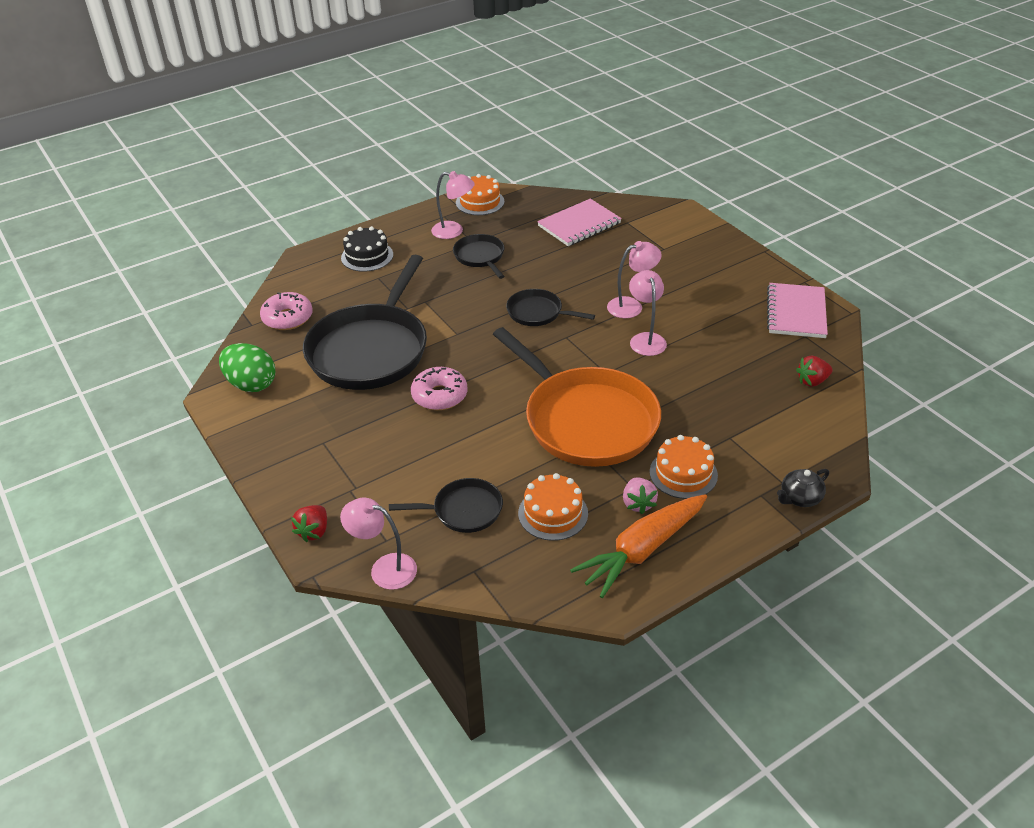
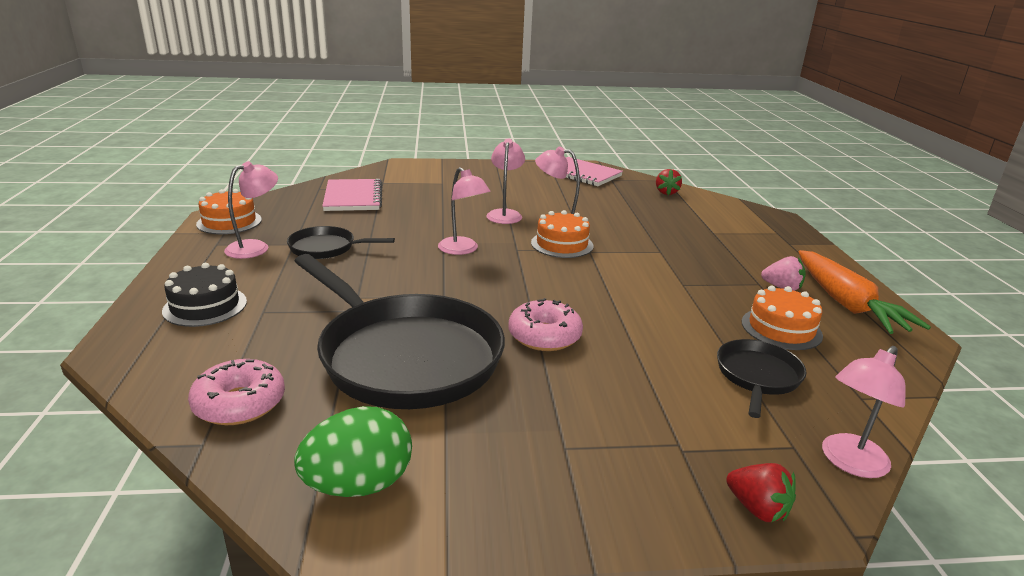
camera: 65 degrees left, 15 degrees down
(538, 313) = (463, 250): black pan -> pink lamp
(586, 420) = (650, 276): orange pan -> none
(683, 473) = (750, 260): orange cake -> orange cake (562, 244)
(800, 498) = (798, 233): black teapot -> none

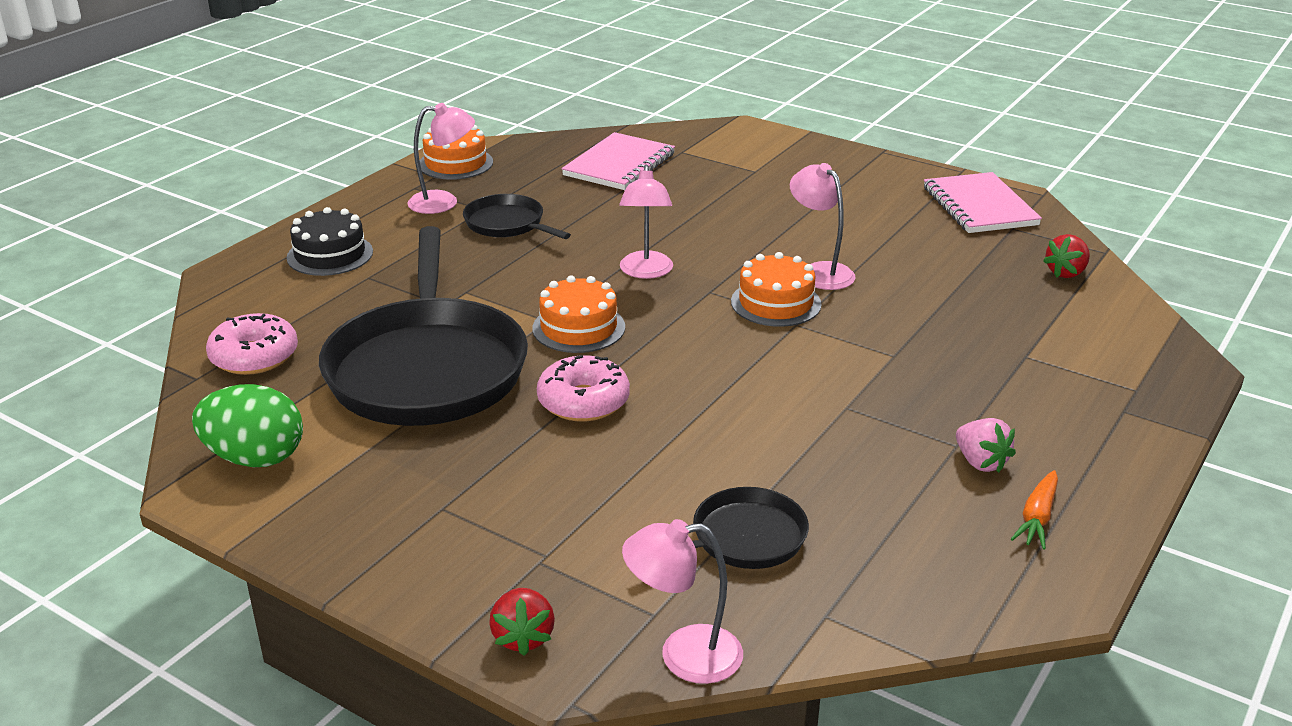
camera: 40 degrees right, 5 degrees up
(505, 214) = (768, 239): pink lamp -> none
(781, 328) = (876, 506): orange cake -> orange cake (578, 328)
(846, 304) = (1037, 518): orange carrot -> orange carrot, size x0.48

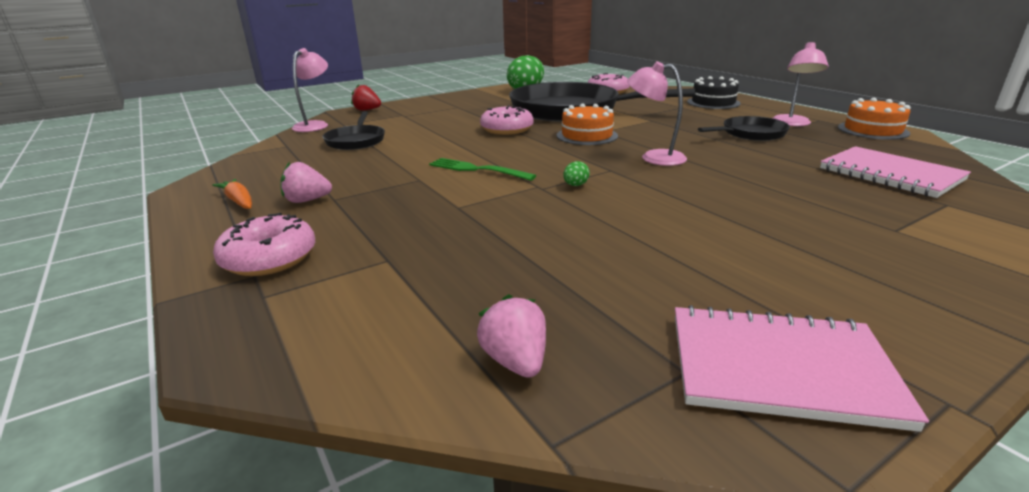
camera: 115 degrees right, 5 degrees down
(776, 303) = (575, 185): orange cake -> green egg
(780, 375) = (477, 170): none -> green fork
(819, 271) = (619, 210): pink lamp -> none
(1066, 273) = (515, 361): red strawberry -> pink strawberry
(1097, 417) = (269, 258): none -> pink donut

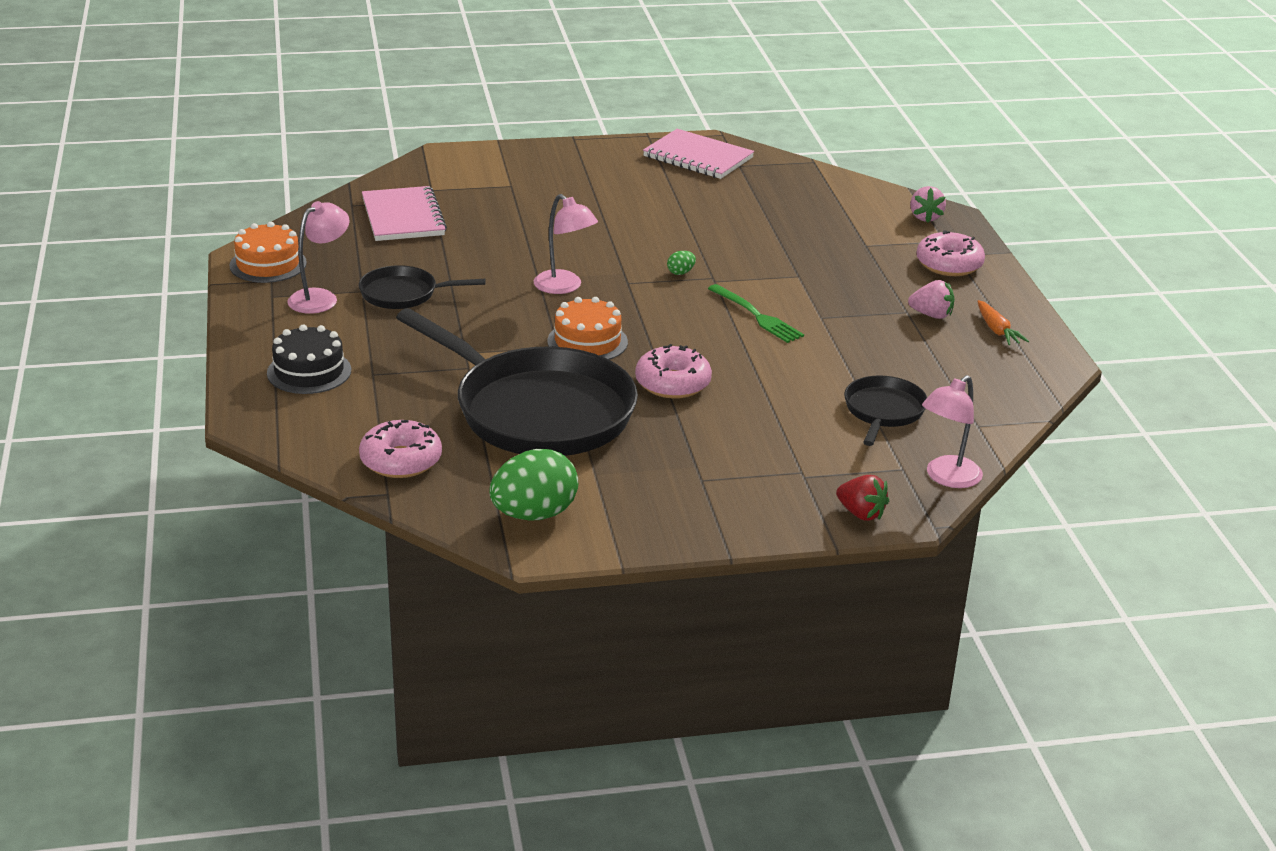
camera: 160 degrees left, 5 degrees up
(515, 361) = (812, 184): pink strawberry -> pink strawberry (925, 217)

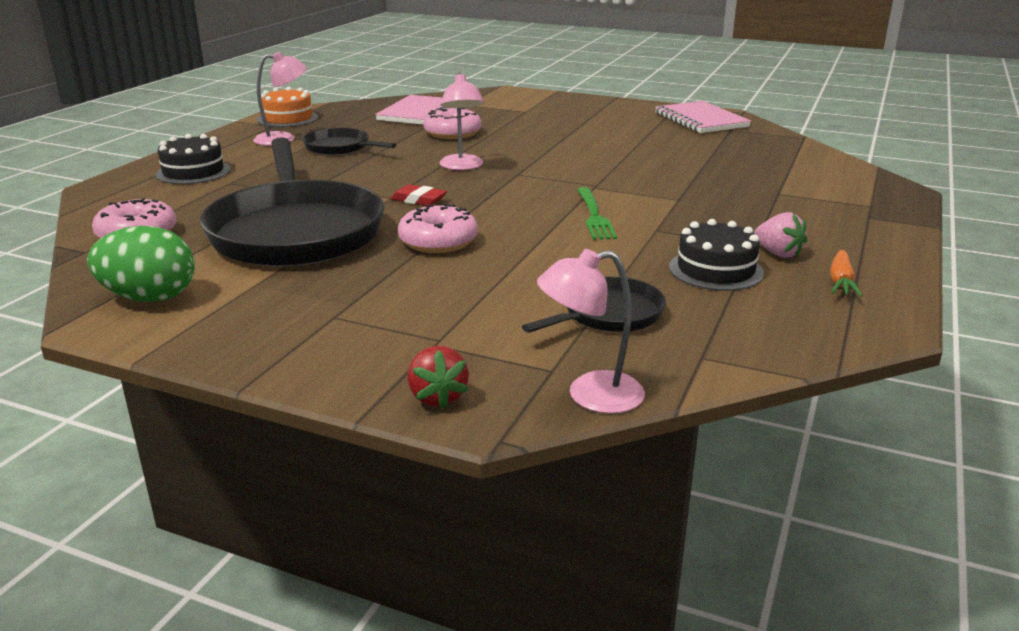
camera: 35 degrees right, 5 degrees down
(587, 341) = (418, 200): orange cake -> red eraser
(680, 272) = (572, 177): green egg -> none
(907, 346) = (715, 270): none -> black cake
(925, 217) = (870, 187): pink strawberry -> none
(949, 264) = (851, 222): pink donut -> pink donut (452, 133)

